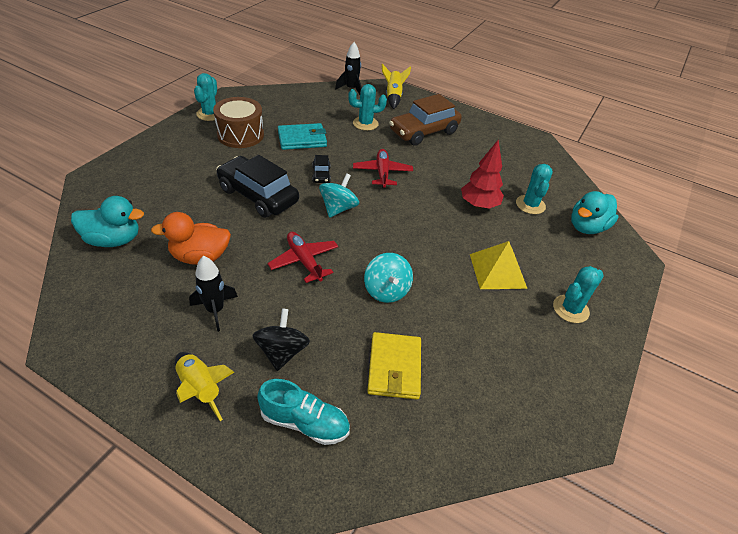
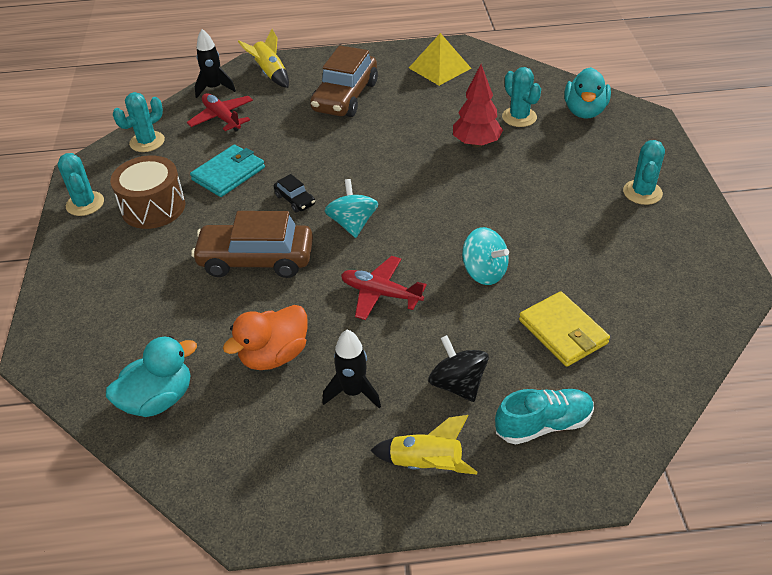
camera: 30 degrees left, 0 degrees up
(258, 195) = (256, 260): black car -> brown car
(365, 124) = (276, 120): turquoise cactus -> turquoise cactus (147, 142)
(382, 173) = (353, 163): red plane -> red plane (222, 118)
(497, 270) = (555, 195): yellow pyramid -> yellow pyramid (439, 68)

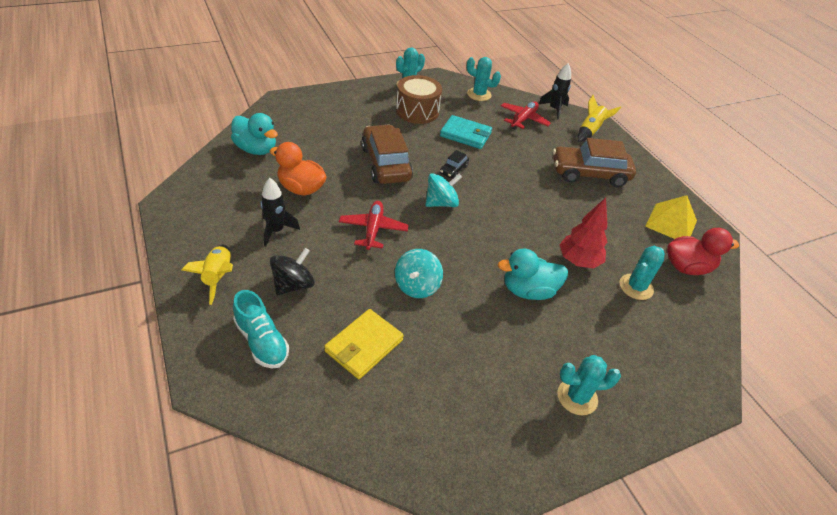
camera: 65 degrees right, 0 degrees up
(501, 78) = (687, 267): none -> red duck
(584, 111) = (680, 338): turquoise duck -> turquoise duck (528, 290)

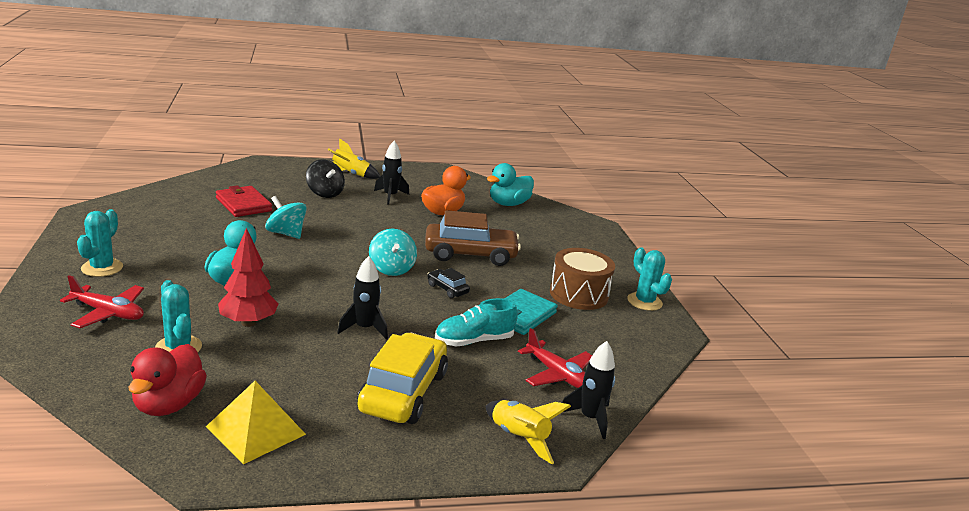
camera: 105 degrees right, 20 degrees down
(262, 341) = (279, 178): turquoise shoe -> turquoise shoe (474, 341)
(364, 346) = (243, 204): yellow wallet -> red wallet
(373, 229) = (370, 230): red plane -> red plane (108, 313)
(479, 94) = (629, 353): turquoise cactus -> none
(538, 201) = (364, 328): none -> black rocket
(589, 174) = (403, 392): brown car -> yellow car

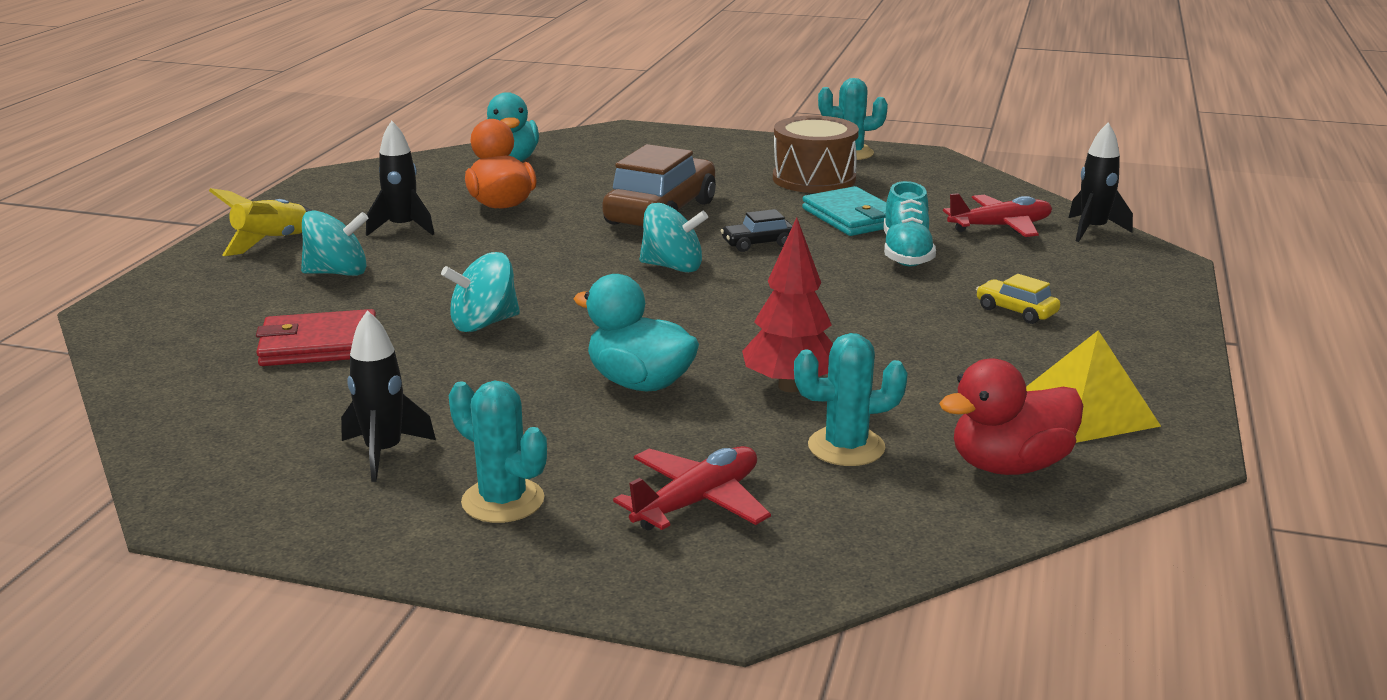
camera: 60 degrees left, 0 degrees up
(169, 404) = (1009, 466): red duck -> red duck turned 120 degrees clockwise
(325, 193) = (338, 273): black spinning top -> turquoise spinning top
(364, 328) = (845, 310): black rocket -> black rocket (384, 453)
(403, 392) = (1016, 311): yellow car -> yellow car, size x0.46
(519, 438) = (1125, 269): yellow rocket -> none

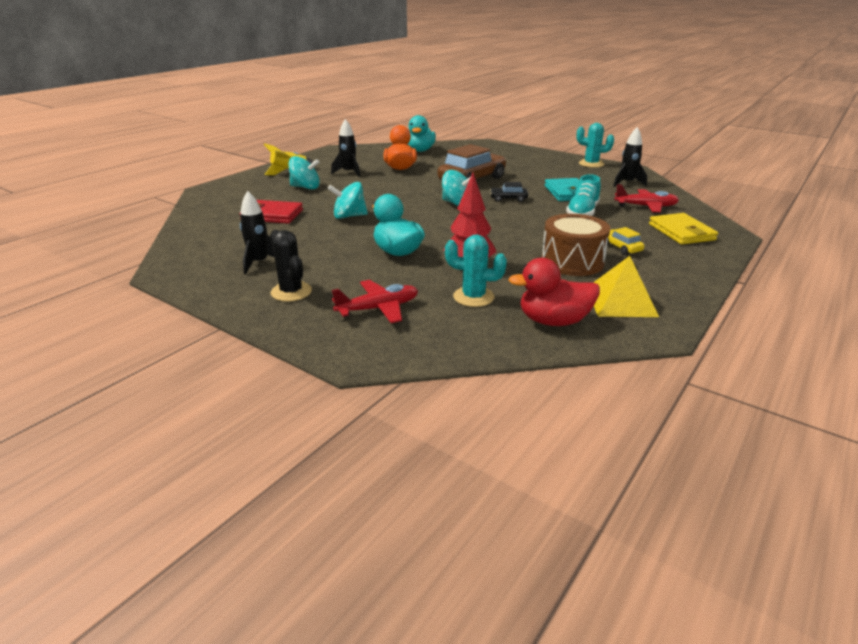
camera: 20 degrees right, 5 degrees up
(503, 501) = (291, 292): turquoise cactus -> black cactus
(814, 179) = (562, 173): brown drum -> brown drum (572, 262)
(1088, 267) = (681, 232): none -> yellow wallet
(1093, 230) = (699, 214): black rocket -> black rocket (627, 183)

